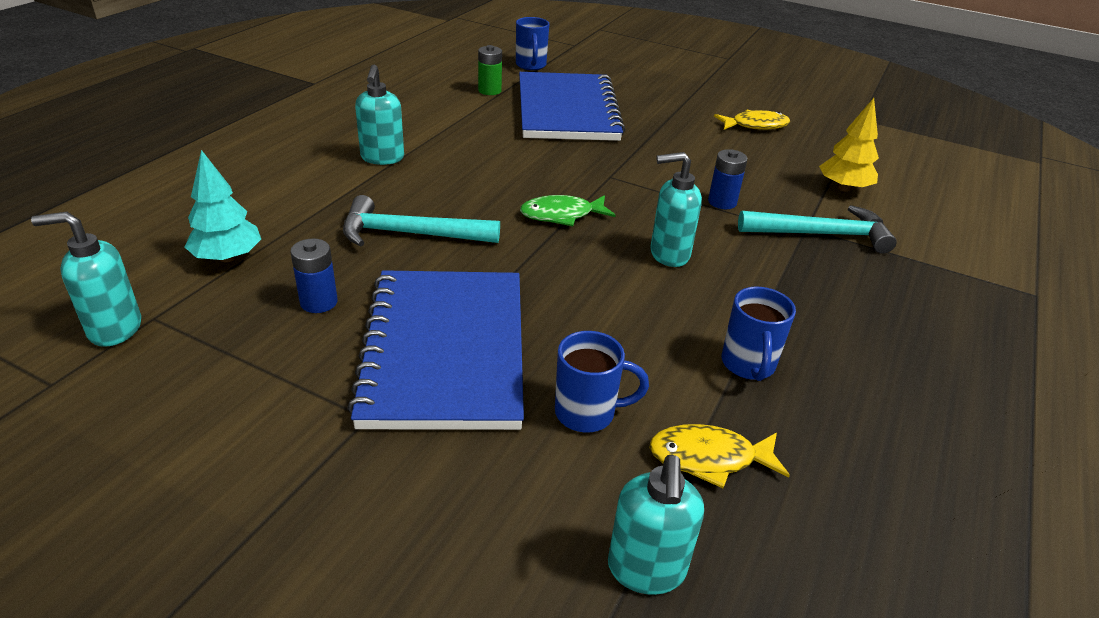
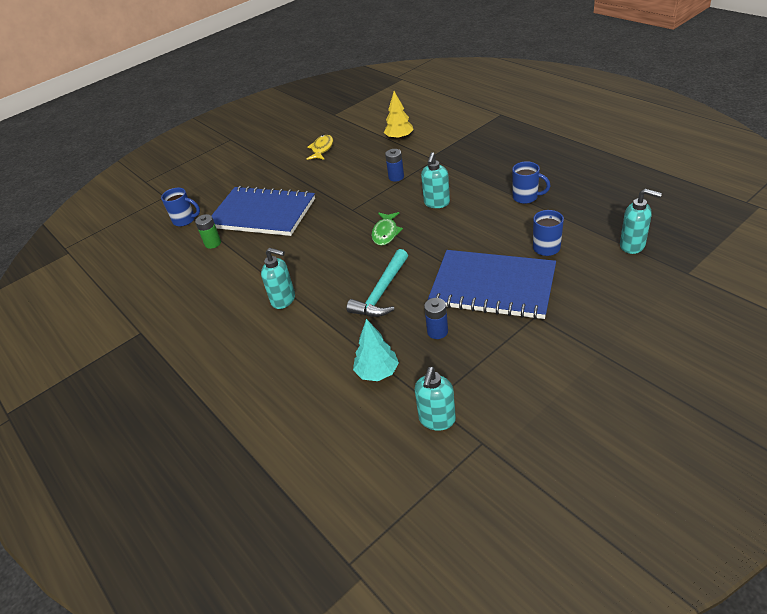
camera: 60 degrees left, 5 degrees up
(709, 458) = (579, 219): yellow fish -> none
(821, 234) = (437, 155): turquoise hammer -> none

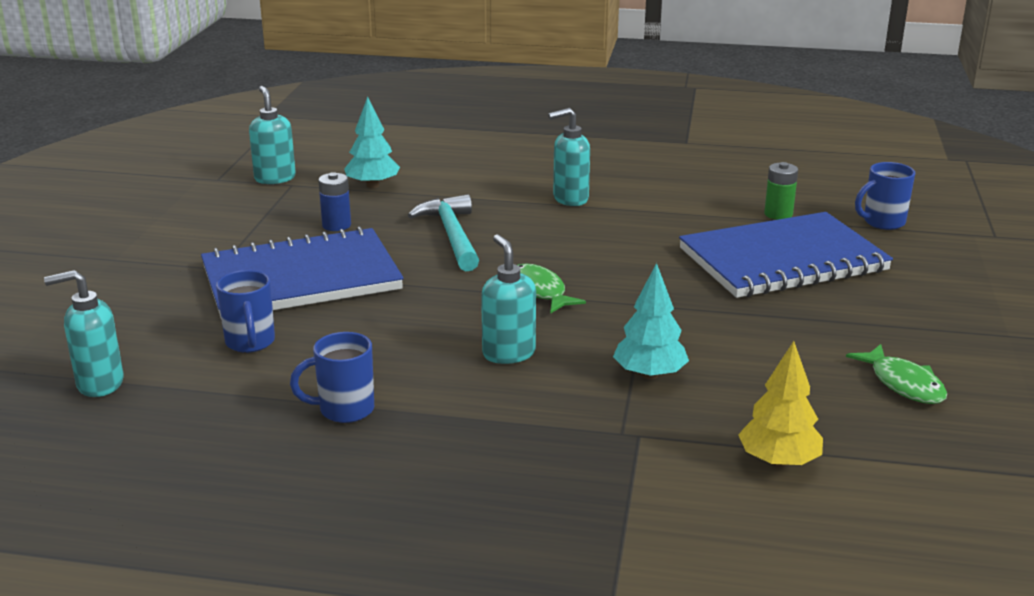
camera: 135 degrees right, 15 degrees down
(322, 149) = (903, 384): yellow fish -> green fish
(396, 177) = (649, 375): blue battery -> turquoise tree

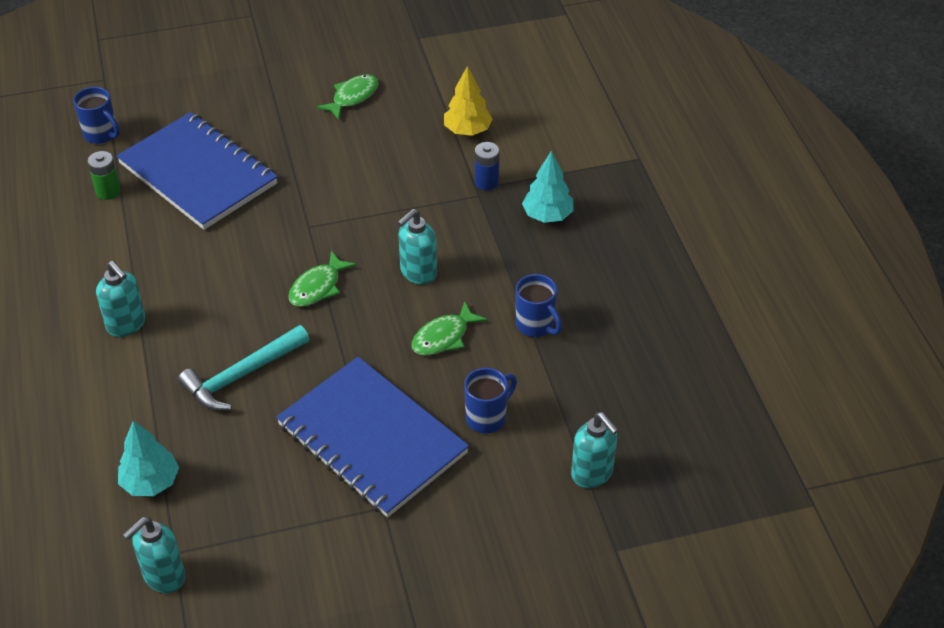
camera: 115 degrees left, 20 degrees up
(336, 225) = (257, 466): blue battery -> blue battery (486, 182)
(391, 345) = (444, 337): none -> green fish
(649, 375) = (405, 200): turquoise tree -> turquoise tree (547, 215)

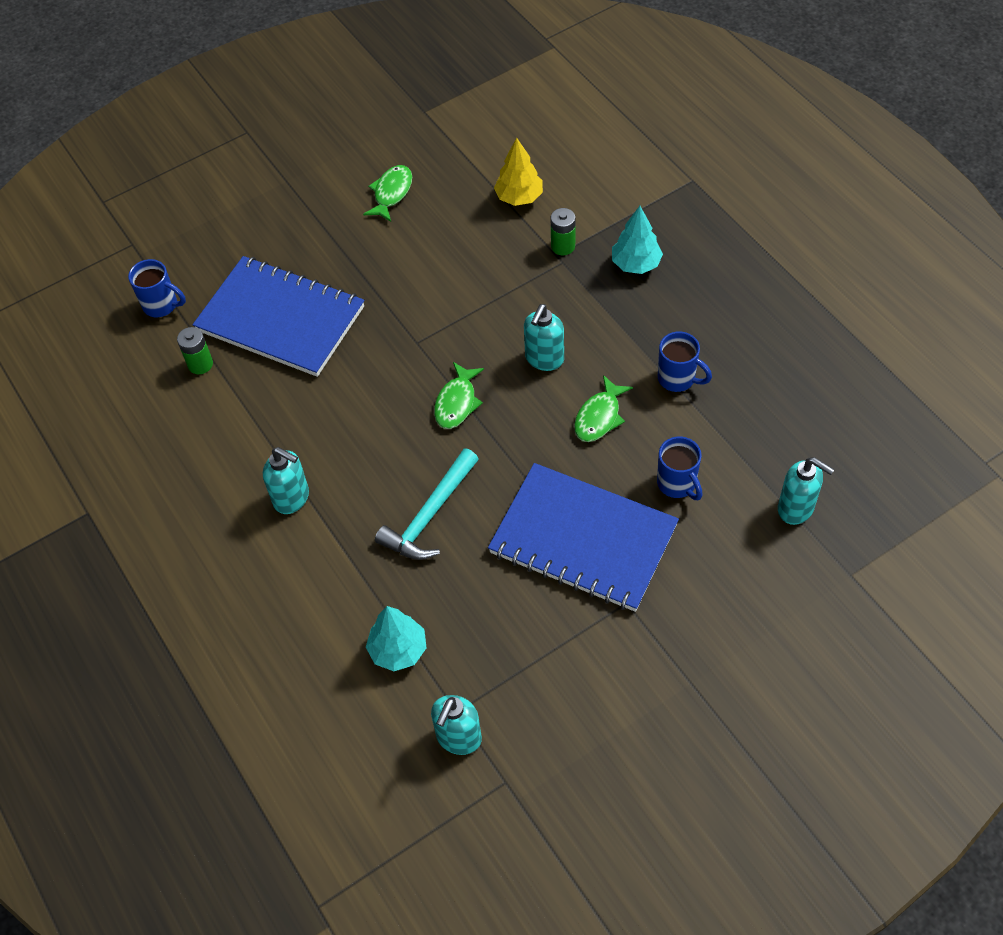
camera: 15 degrees left, 10 degrees up
(486, 182) = (563, 246): blue battery -> green battery
(487, 417) = (677, 484): blue mug -> blue mug turned 120 degrees clockwise

